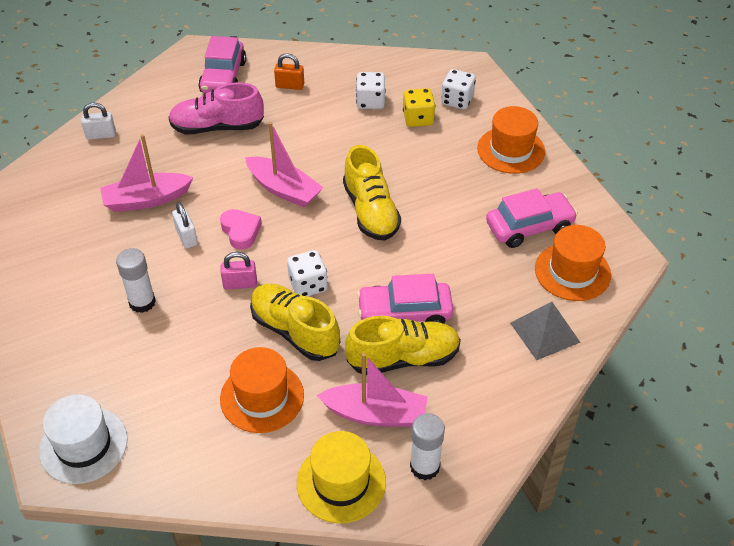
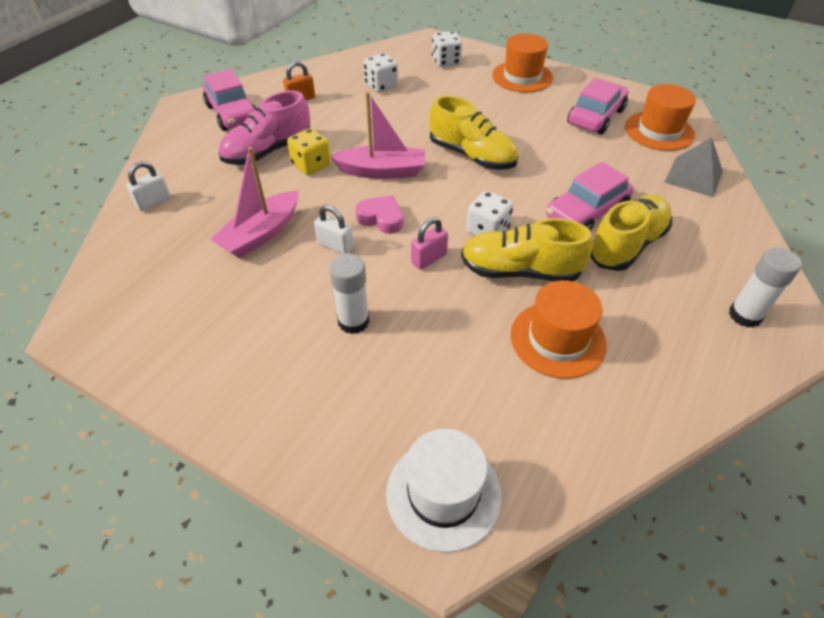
camera: 35 degrees left, 0 degrees up
(341, 482) = (705, 368): yellow hat -> none
(375, 414) = (660, 298): pink boat -> none
(418, 119) = (431, 83): yellow dice -> yellow dice (311, 165)

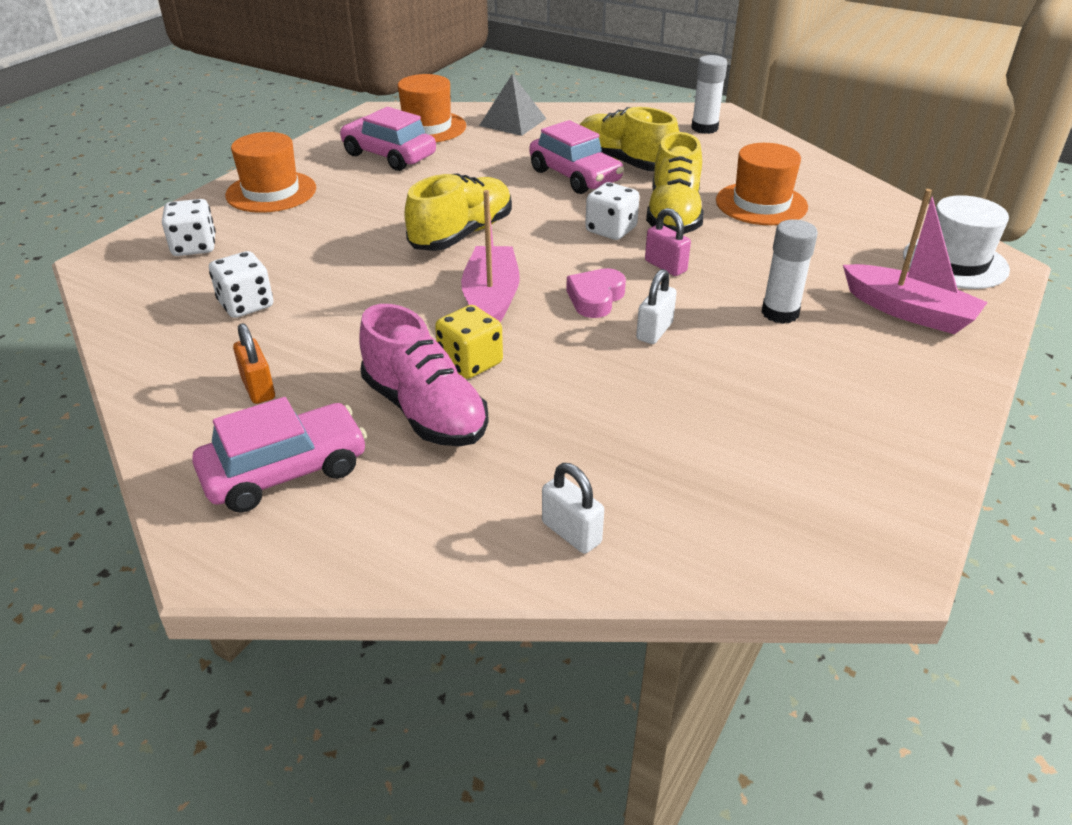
camera: 90 degrees left, 10 degrees down
(261, 234) = (640, 396): pink boat -> pink boat (908, 311)

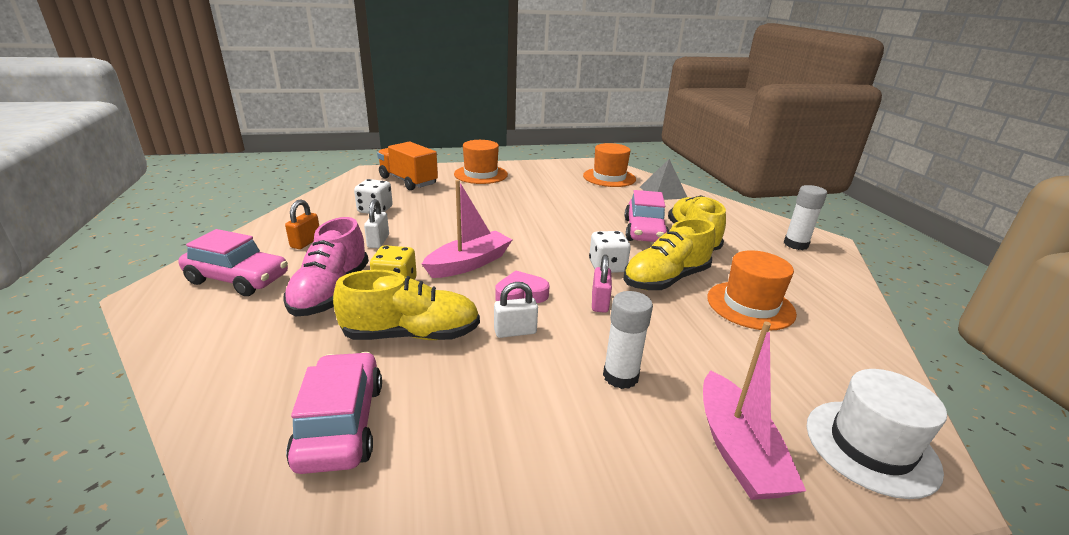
camera: 45 degrees right, 10 degrees down
(194, 247) = (408, 181): white dice -> orange truck
(389, 155) = (563, 181): pink car -> pink car (341, 424)
(462, 234) = (522, 228): yellow shoe -> yellow shoe (411, 334)
(571, 533) = (244, 398): white padlock -> white padlock (378, 241)

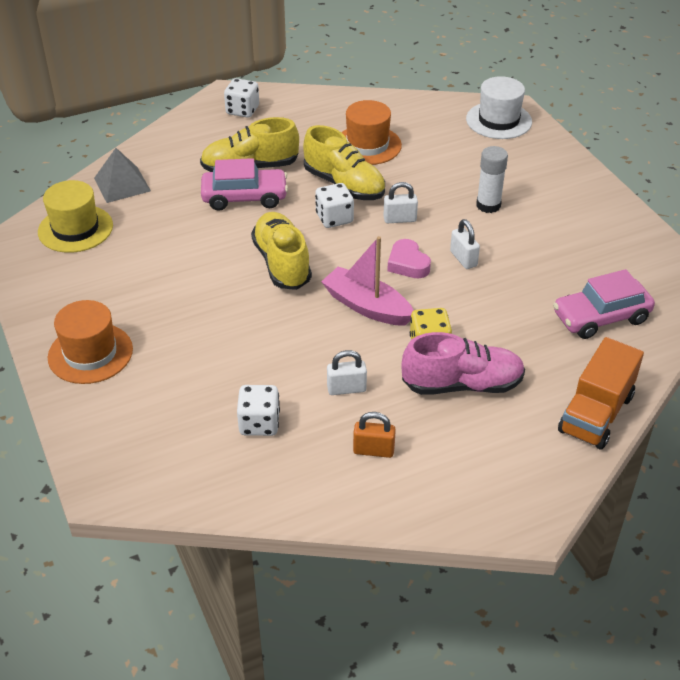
camera: 100 degrees left, 15 degrees up
(238, 279) = (473, 466): pink car -> none
(408, 181) = (139, 425): orange truck -> orange truck (596, 414)
(411, 334) = (496, 313): yellow shoe -> yellow shoe (282, 263)
(599, 302) = (400, 219): pink padlock -> white padlock
(609, 177) = (75, 229): orange hat -> yellow hat
(737, 449) = (527, 163): pink boat -> none
(795, 244) = (242, 110): white glue stick -> white dice

